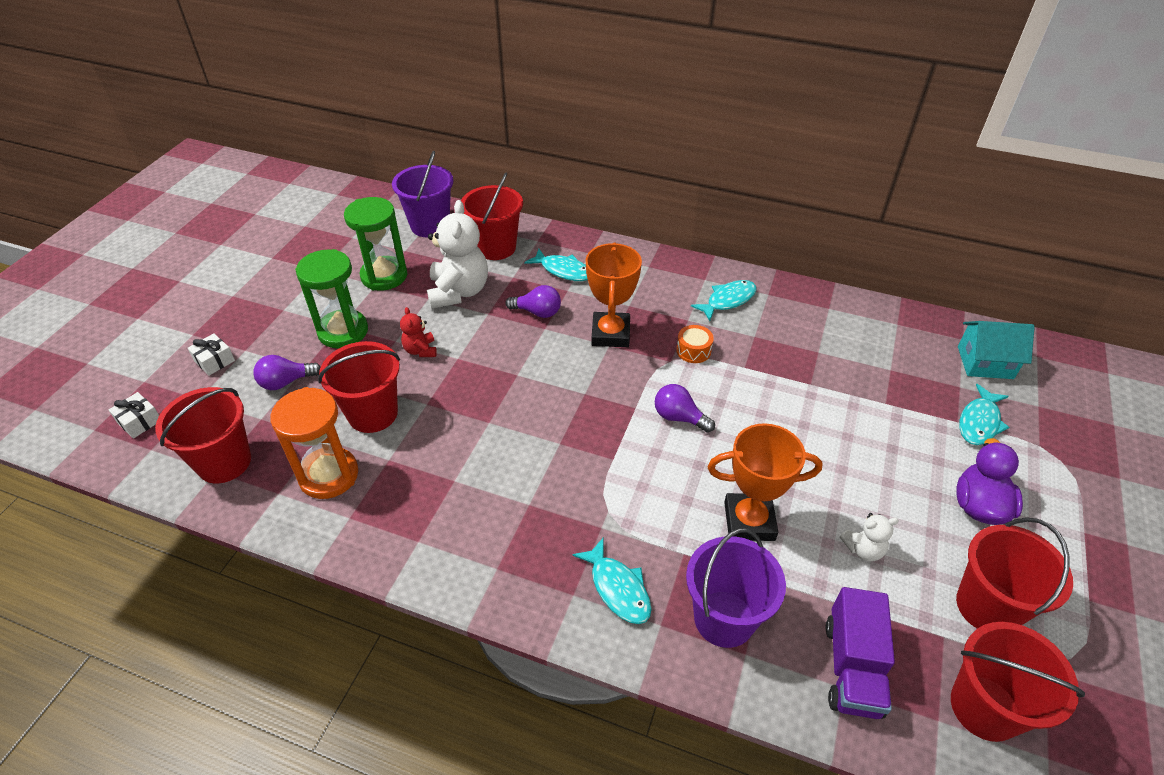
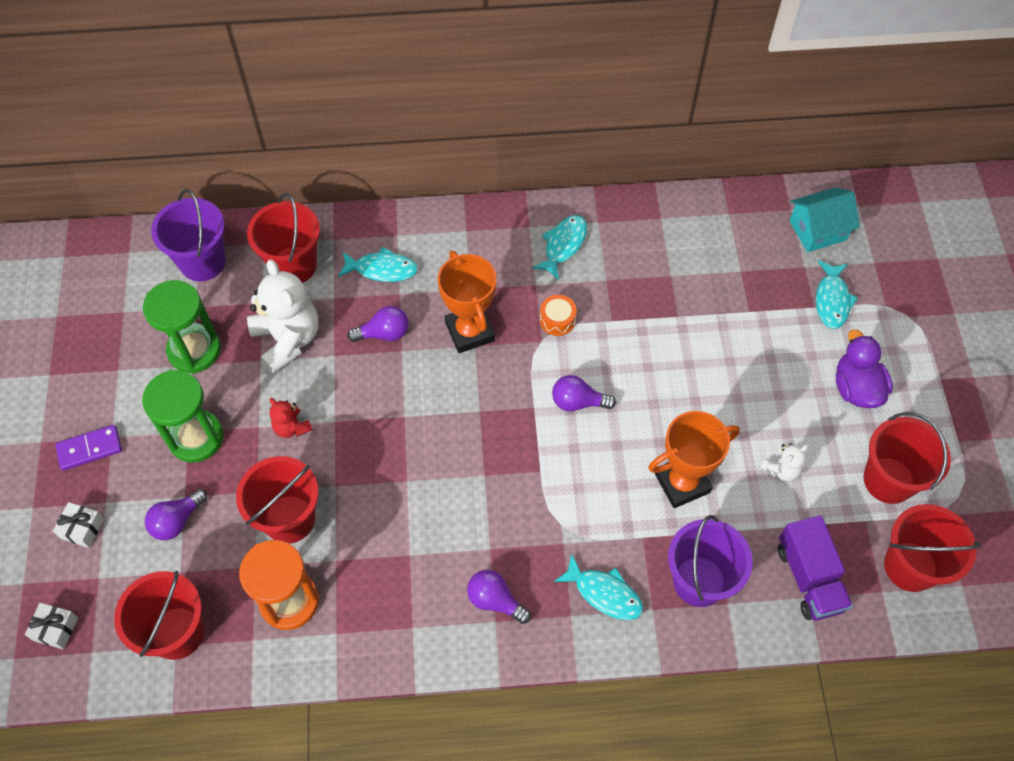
camera: 25 degrees left, 15 degrees up
(262, 311) = (89, 448): none -> purple domino
(507, 550) = (495, 600): none -> purple light bulb

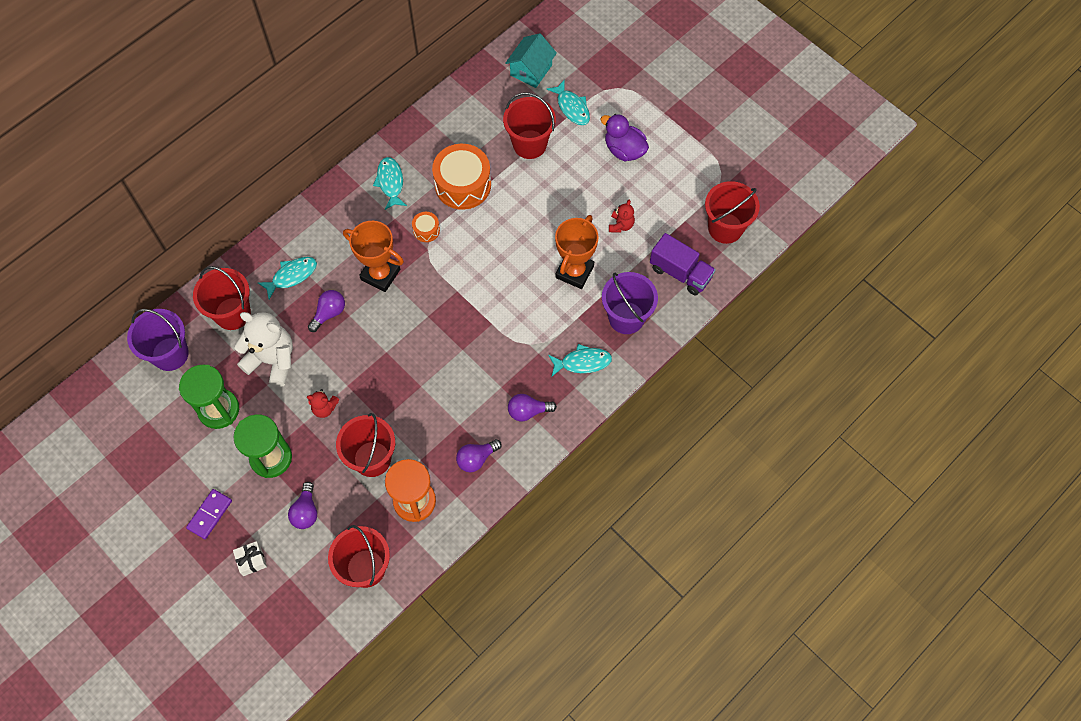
camera: 40 degrees left, 5 degrees up
(55, 629) = (291, 623): white gift -> none
(578, 402) = (479, 269): purple light bulb -> purple light bulb (476, 459)
(638, 300) = (463, 184): none -> orange drum
(781, 470) = (621, 225): white teddy bear -> red teddy bear
(888, 480) = (680, 189): red bucket -> red bucket (529, 144)

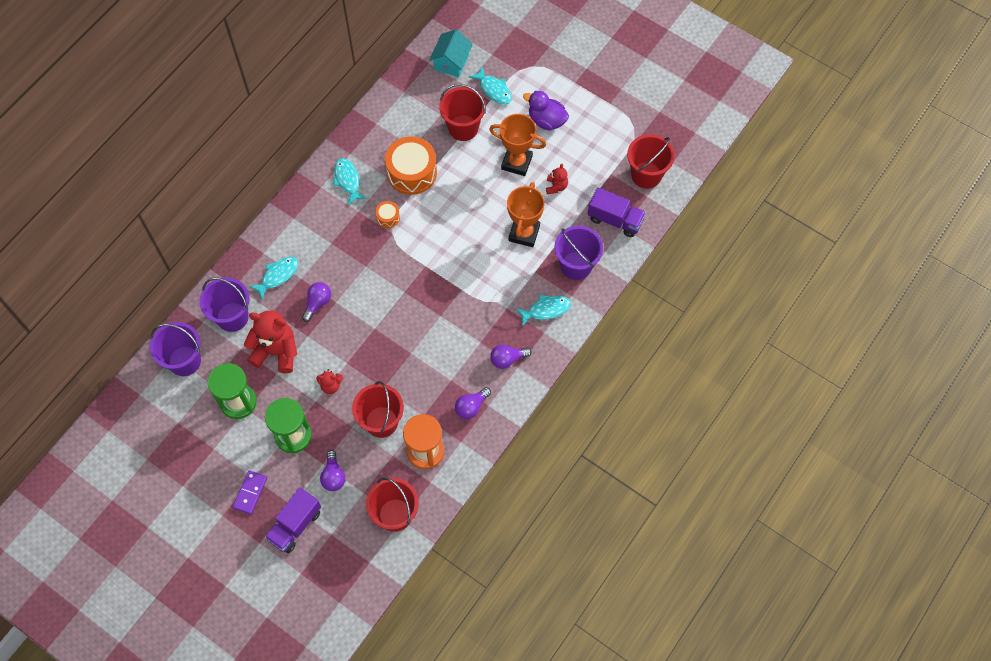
camera: 10 degrees left, 0 degrees up
(232, 313) = (232, 317): red bucket -> purple bucket
(251, 560) = (295, 525): white gift -> purple truck
(272, 360) = (276, 351): white teddy bear -> red teddy bear
(380, 274) = (355, 262): orange trophy -> orange trophy (516, 162)

